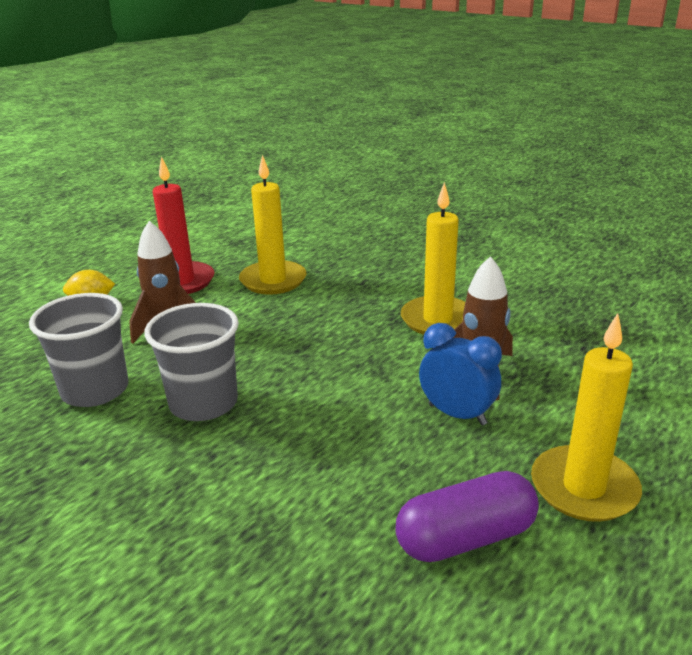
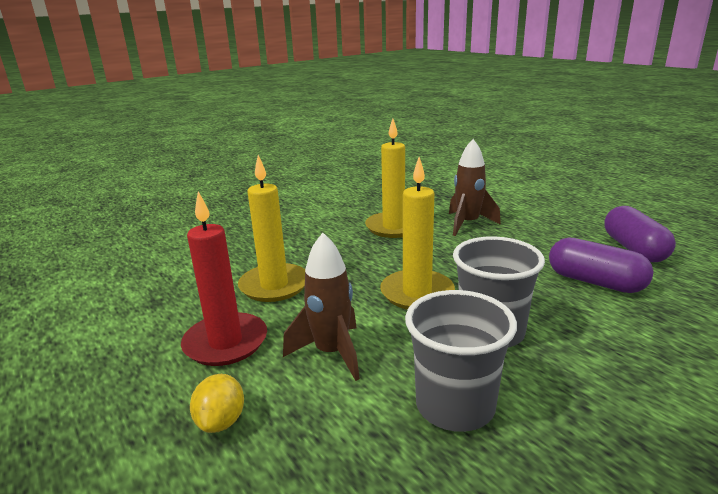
camera: 75 degrees left, 5 degrees down
(333, 484) = (595, 282): none -> purple capsule
(457, 414) = (515, 236): blue clock -> none
(584, 488) = (583, 217): yellow candle -> yellow candle (417, 293)

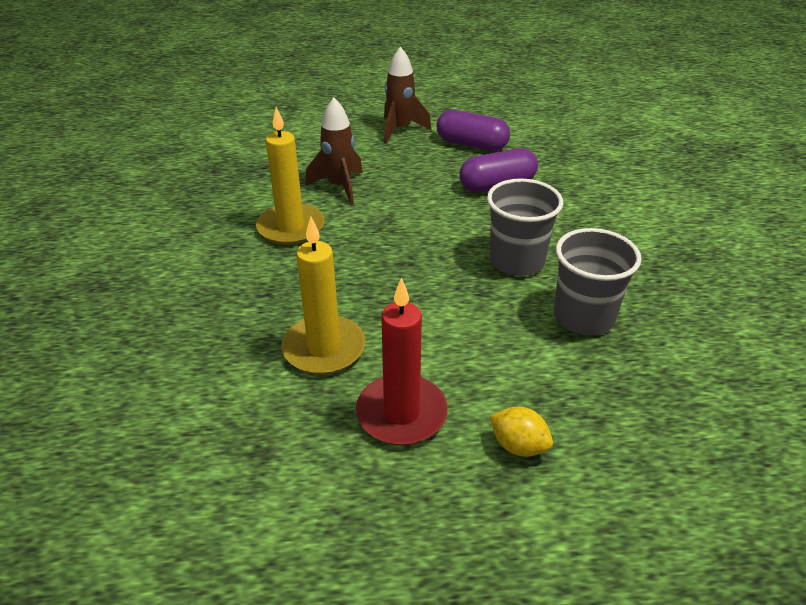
camera: 60 degrees left, 15 degrees up
(331, 353) = (475, 351): brown rocket -> brown rocket (400, 130)
(417, 293) = (429, 269): yellow candle -> none

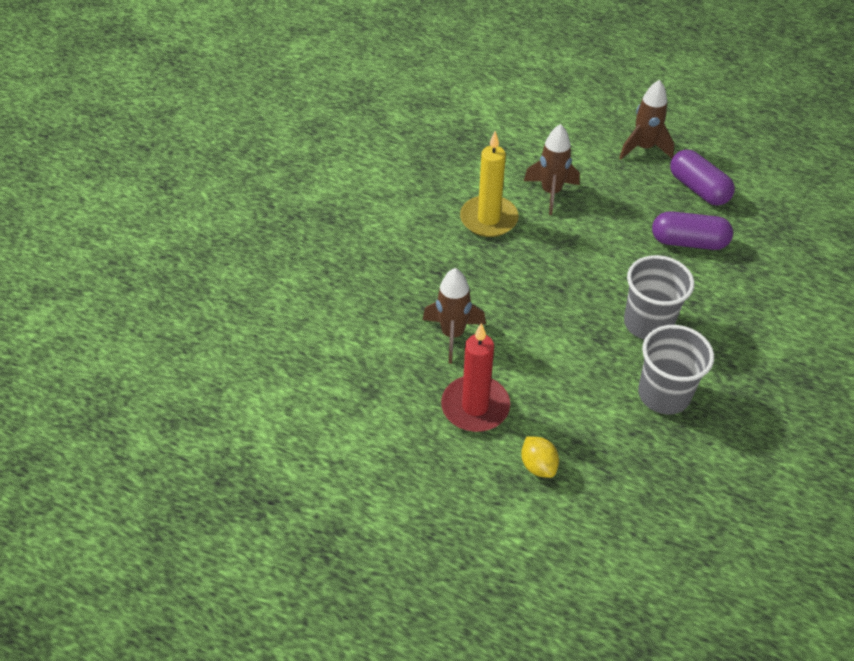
camera: 30 degrees right, 10 degrees up
(324, 348) = (453, 334): yellow candle -> brown rocket

